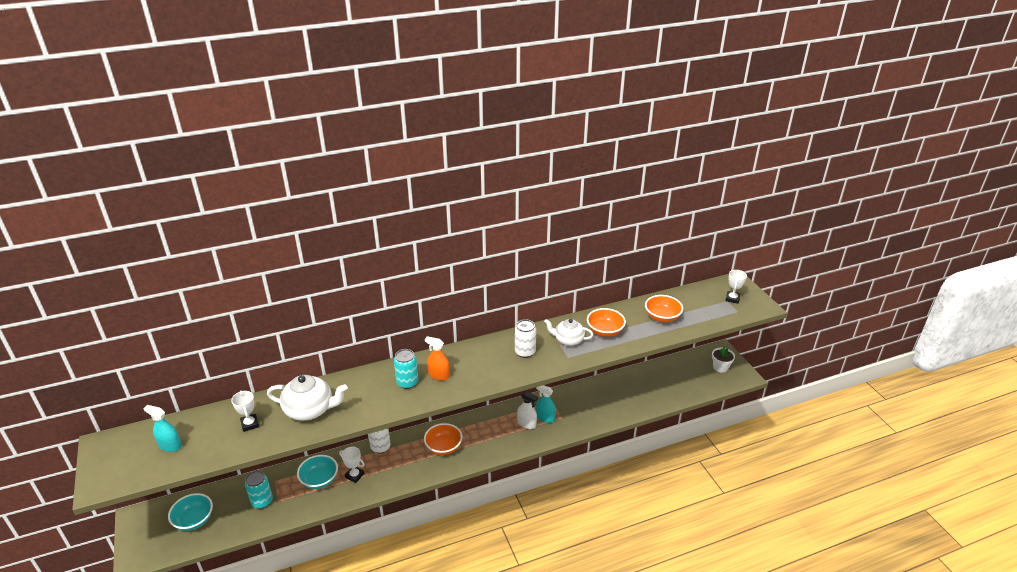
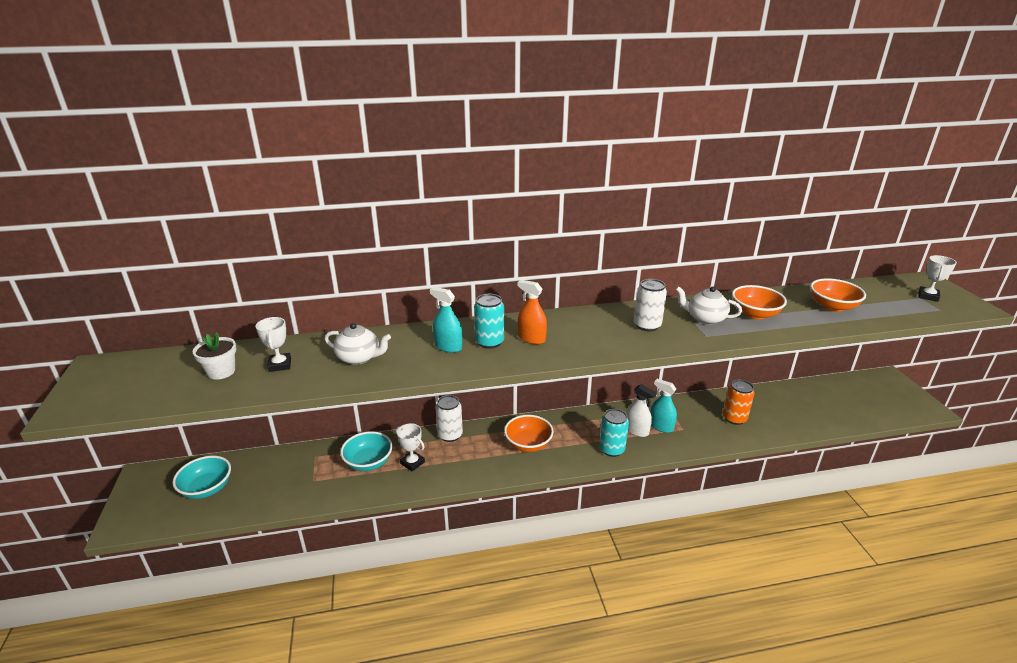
camera: 10 degrees right, 5 degrees down
(170, 445) = (174, 377): turquoise spray bottle -> turquoise spray bottle (448, 346)
(262, 501) = (293, 478): turquoise can -> turquoise can (612, 449)
(310, 410) = (359, 358): white teapot -> white teapot, size x0.67
(601, 403) = (734, 418): none -> orange can
(720, 367) = (892, 395): white flower pot -> white flower pot (221, 371)

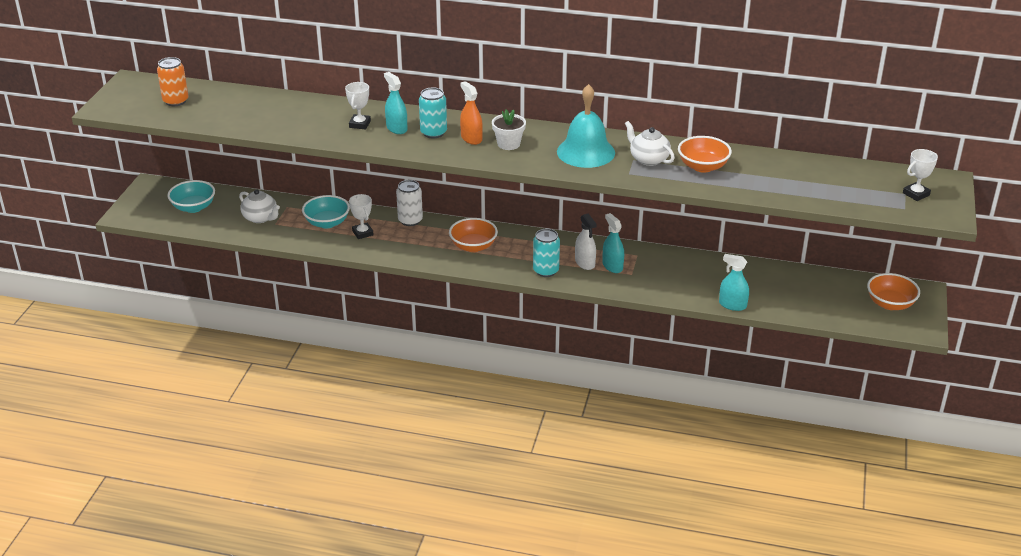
camera: 25 degrees right, 5 degrees up
(221, 371) = (214, 106): white flower pot -> white flower pot (508, 144)
(280, 365) = (258, 111): white trophy -> white trophy (360, 124)
(359, 358) = (320, 120): white teapot -> white teapot (260, 218)
(647, 325) = (586, 152): white can -> turquoise bell
(734, 418) = (694, 279): orange can -> orange can (175, 101)
(786, 433) = (732, 305): none -> turquoise spray bottle
(832, 306) = (793, 179): orange bowl -> orange bowl (890, 304)

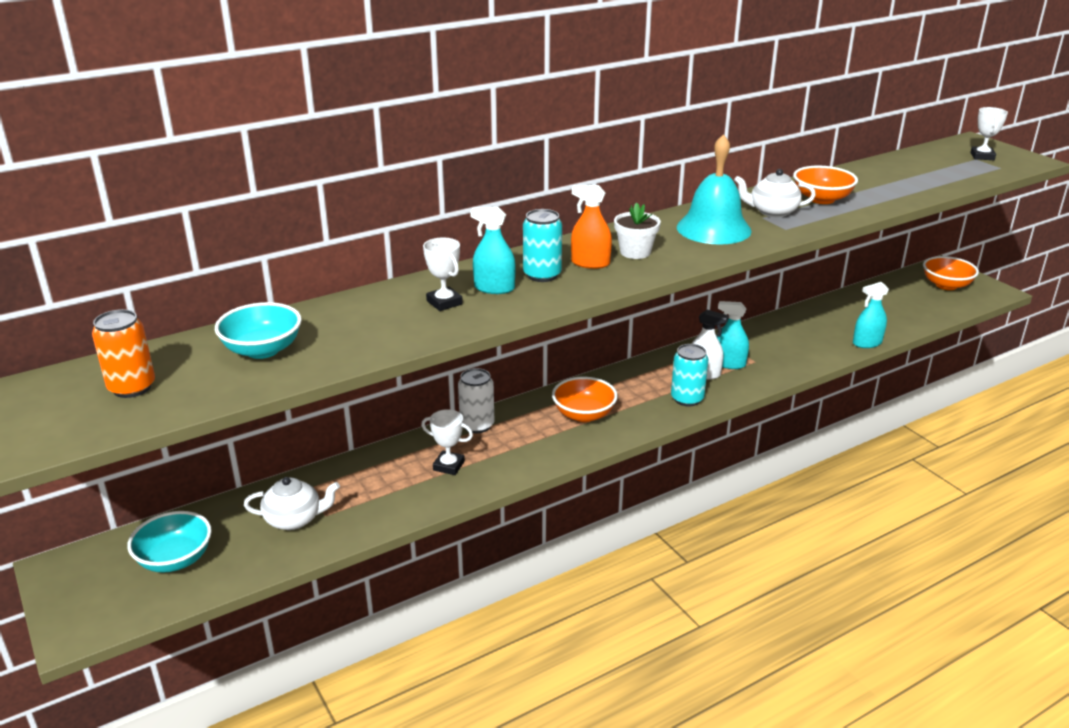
camera: 45 degrees left, 5 degrees down
(327, 223) = (389, 478): turquoise bowl -> turquoise bowl (262, 350)

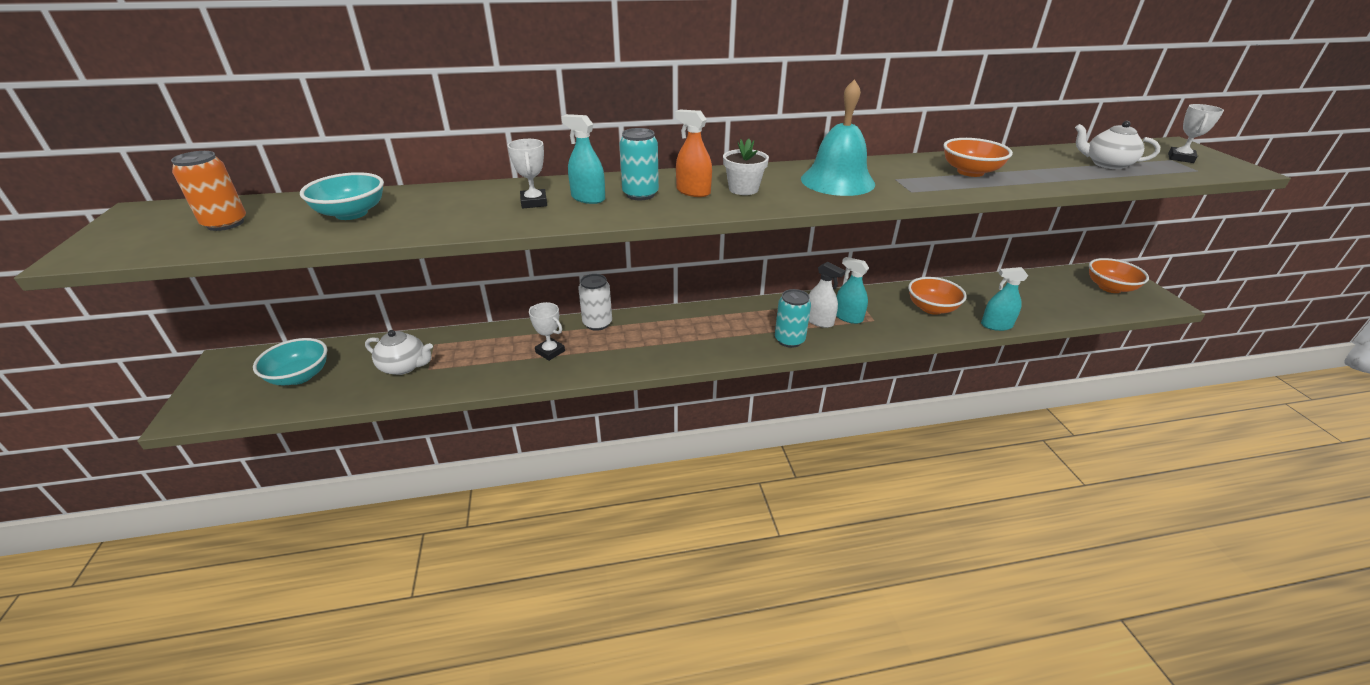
camera: 20 degrees right, 5 degrees up
(584, 414) = (690, 334): orange bowl -> orange bowl (931, 308)
(772, 212) = (909, 175): white teapot -> white teapot (1106, 164)

